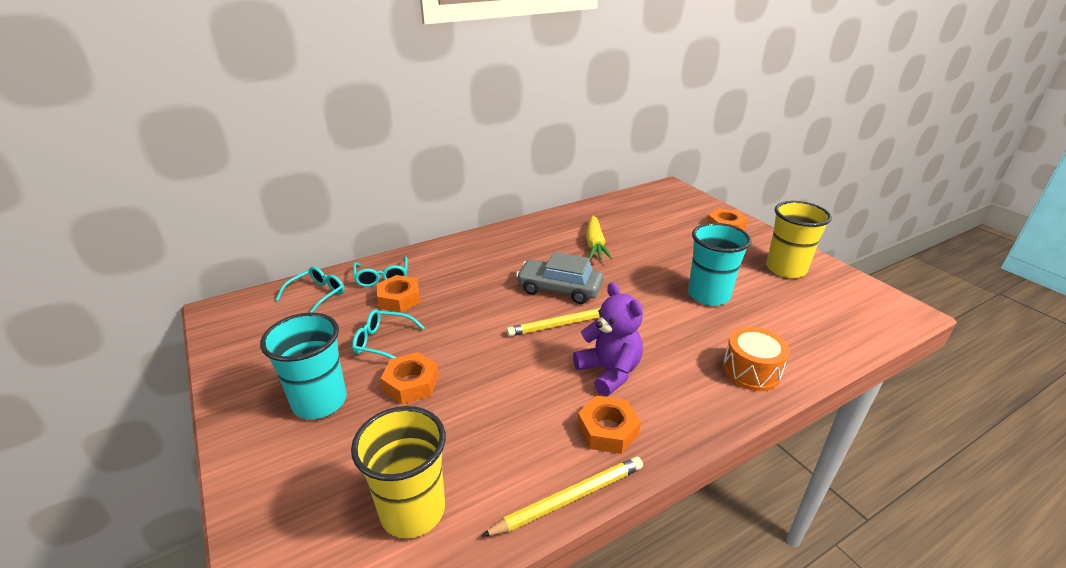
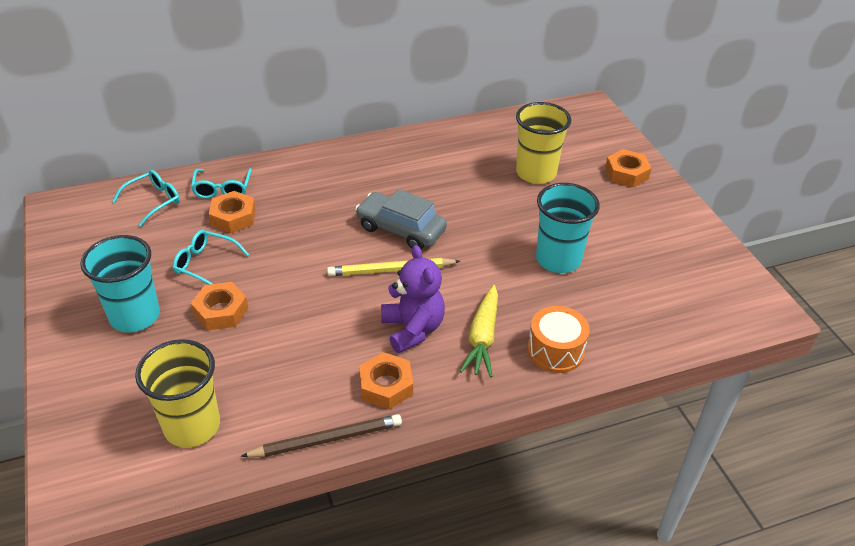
camera: 10 degrees right, 10 degrees up
(569, 499) = (326, 439): yellow pencil -> brown pencil
(595, 244) = (463, 178): yellow carrot -> yellow carrot (482, 338)
(786, 269) = (664, 239): yellow cup -> yellow cup (536, 173)

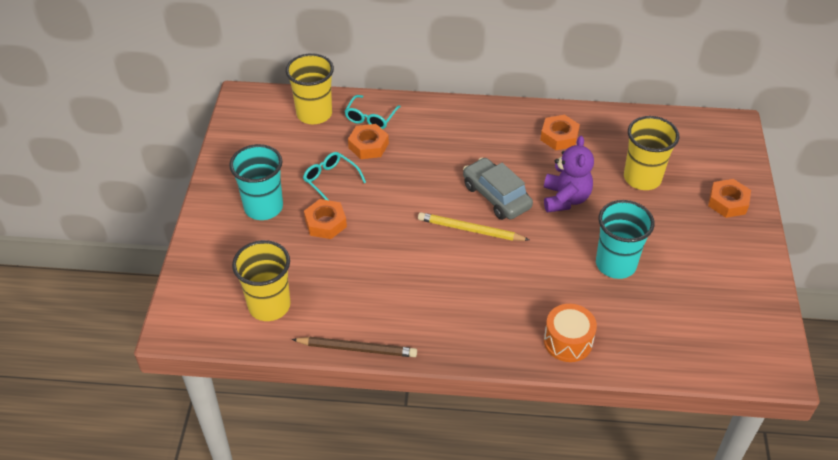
camera: 25 degrees right, 5 degrees up
(154, 201) = (314, 114): turquoise glasses -> yellow cup
(386, 385) = (420, 323): orange nut -> orange nut (559, 136)
(412, 329) = (462, 285): purple teddy bear -> purple teddy bear (565, 199)
(482, 338) = (514, 311): yellow carrot -> none

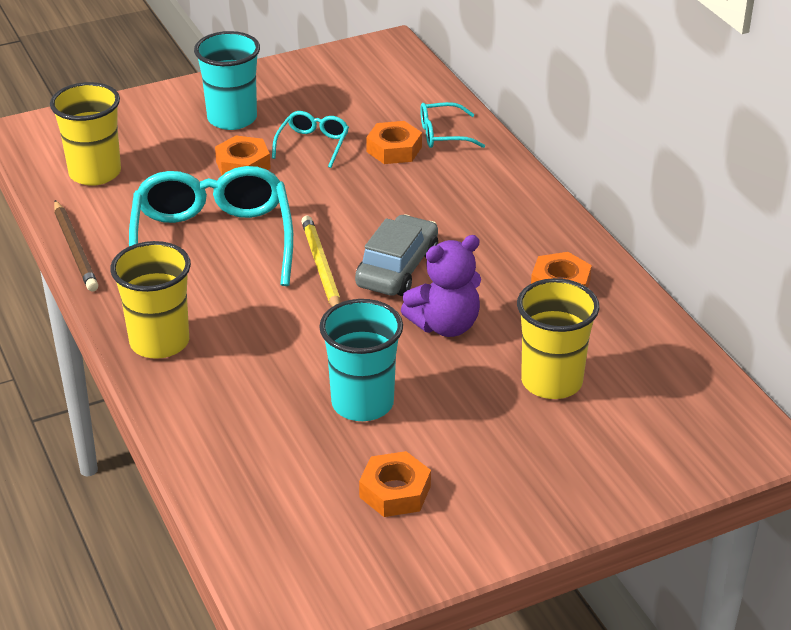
camera: 60 degrees right, 10 degrees down
(314, 114) = (410, 96): yellow cup -> yellow cup (159, 342)
(403, 271) = (212, 241): none -> turquoise glasses
(568, 341) = (196, 400): orange drum -> none
(728, 202) = (581, 479): orange nut -> orange nut (395, 491)

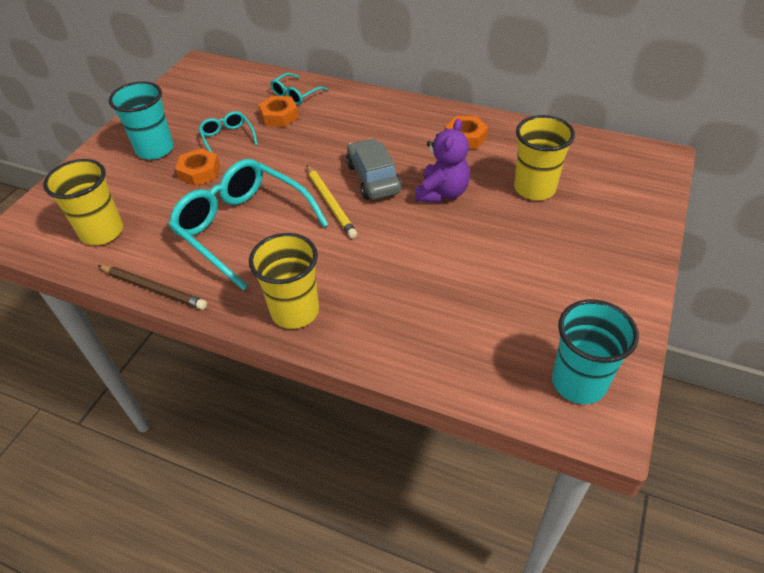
camera: 40 degrees left, 10 degrees up
(321, 267) = (330, 203): yellow pencil -> yellow pencil turned 150 degrees counterclockwise
(362, 403) = (463, 265): turquoise cup -> turquoise cup (578, 382)
(395, 491) = (552, 303): orange nut -> none

